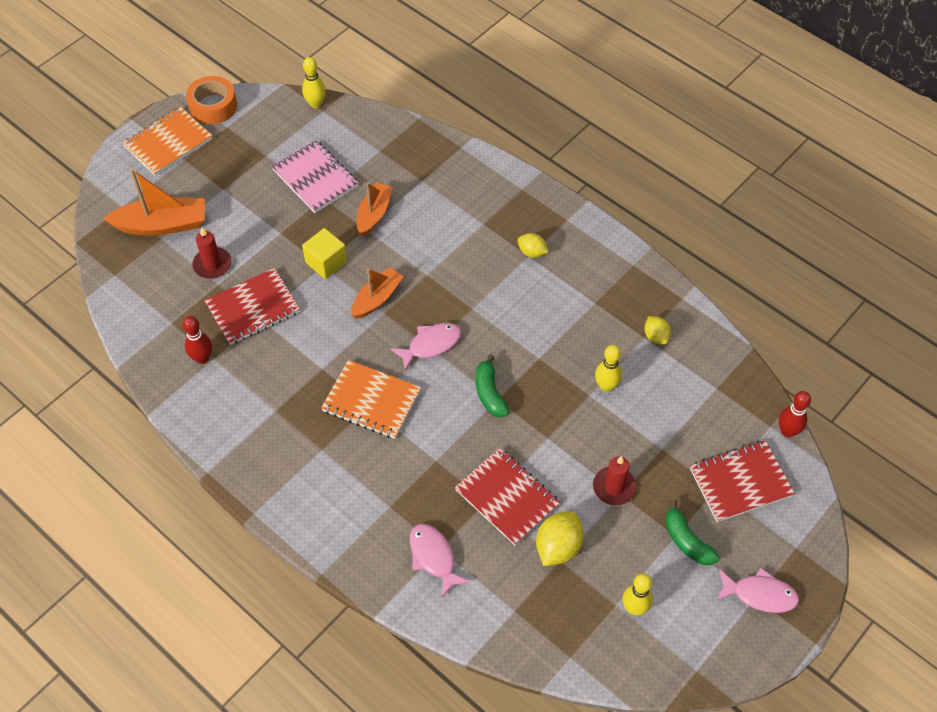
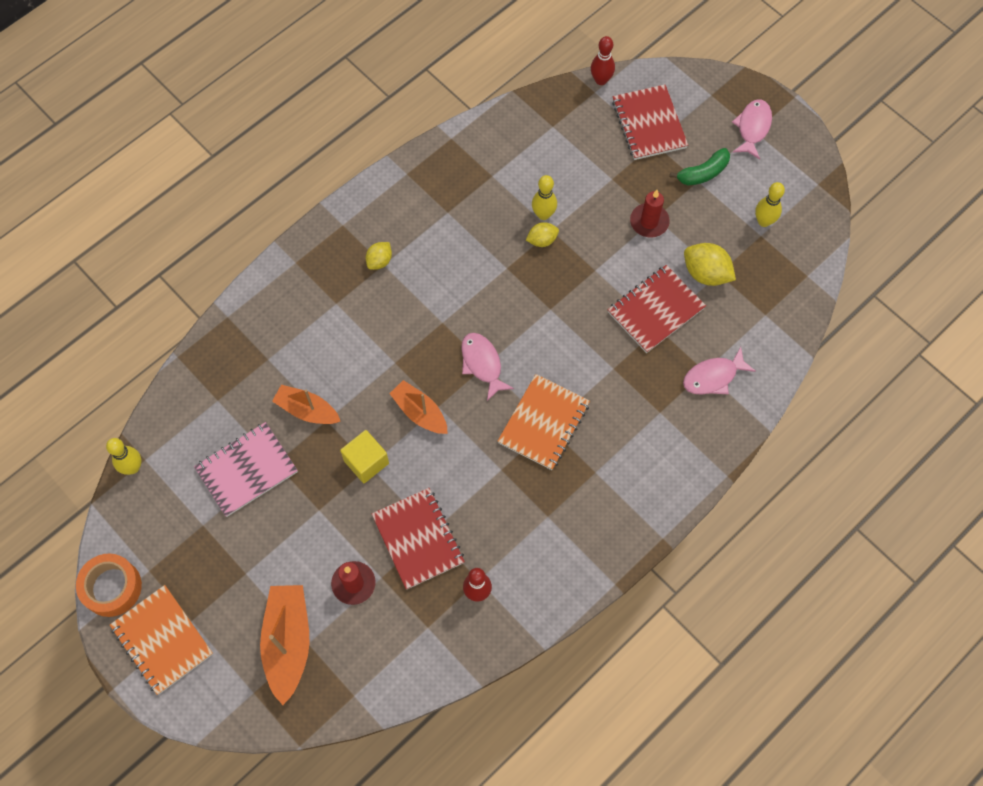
camera: 85 degrees left, 10 degrees up
(489, 393) = (543, 315): green banana -> none
(655, 336) = (492, 166): yellow lemon -> yellow lemon (542, 240)

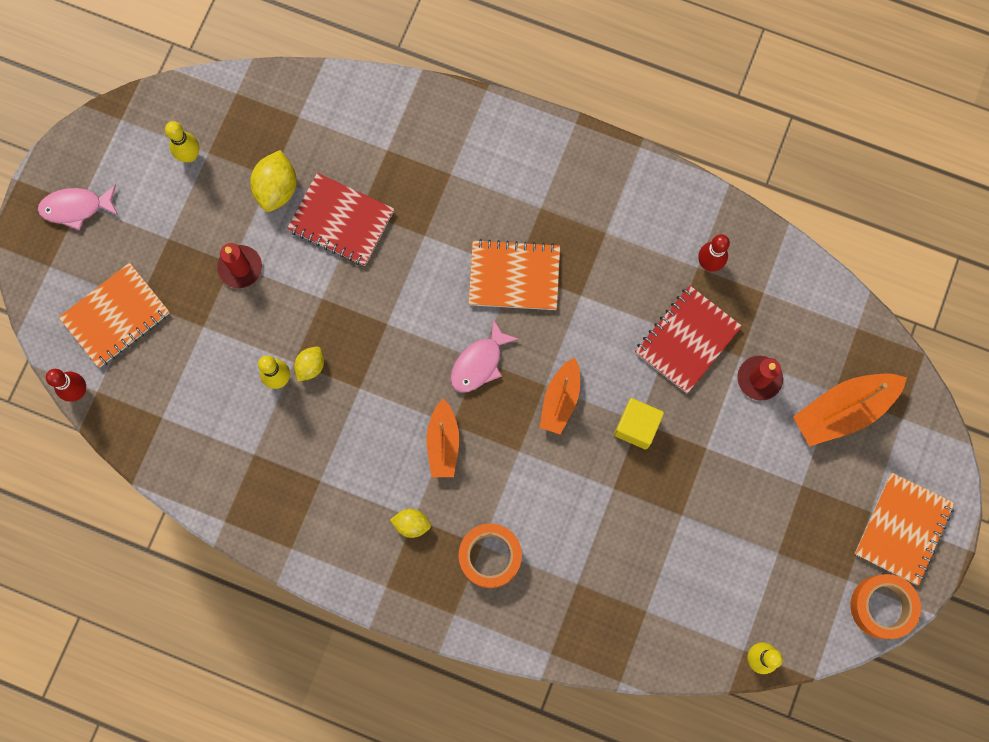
camera: 115 degrees left, 10 degrees up
(246, 470) = (703, 540): pink notebook -> none
(307, 410) = (612, 513): orange boat -> orange boat (443, 443)
(324, 305) = (490, 556): none -> orange tape
(542, 240) = (311, 366): yellow lemon -> yellow lemon turned 75 degrees clockwise
(649, 124) = (116, 316): red notebook -> orange notebook
(703, 173) = (156, 237): green banana -> none
(713, 377) = (390, 139): pink fish -> none

